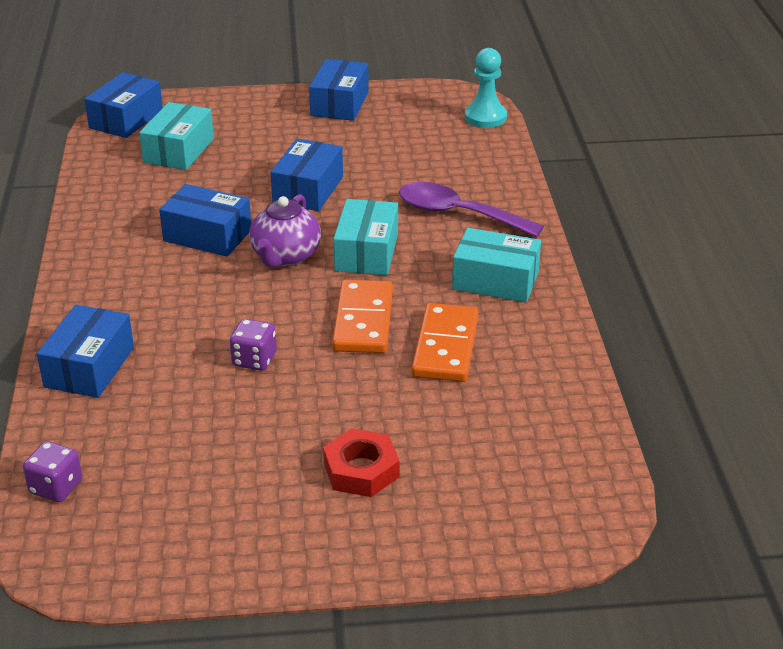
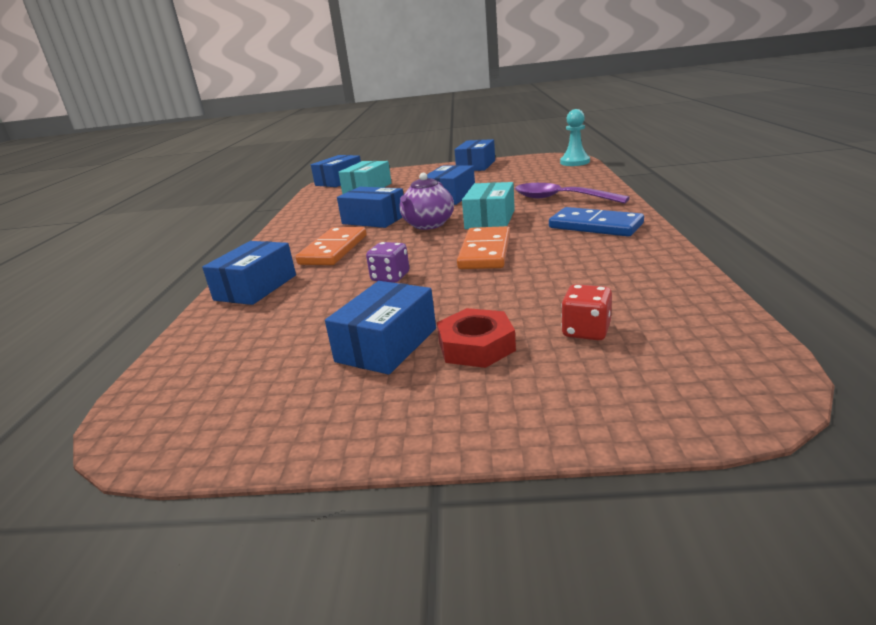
camera: 10 degrees right, 10 degrees down
(56, 487) = (180, 366): purple dice -> none
(271, 465) = (387, 345): none -> blue box
(445, 346) = (556, 262): orange domino -> orange domino (333, 250)
(466, 454) = (586, 331): none -> red dice
(495, 280) = (595, 226): turquoise box -> blue domino

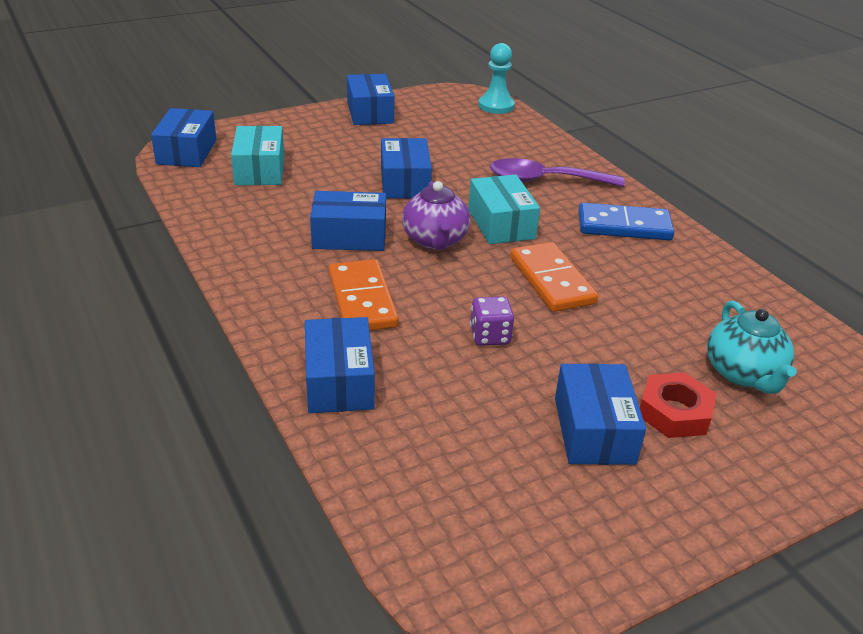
camera: 35 degrees left, 10 degrees up
(586, 331) = (743, 374): red dice -> turquoise teapot

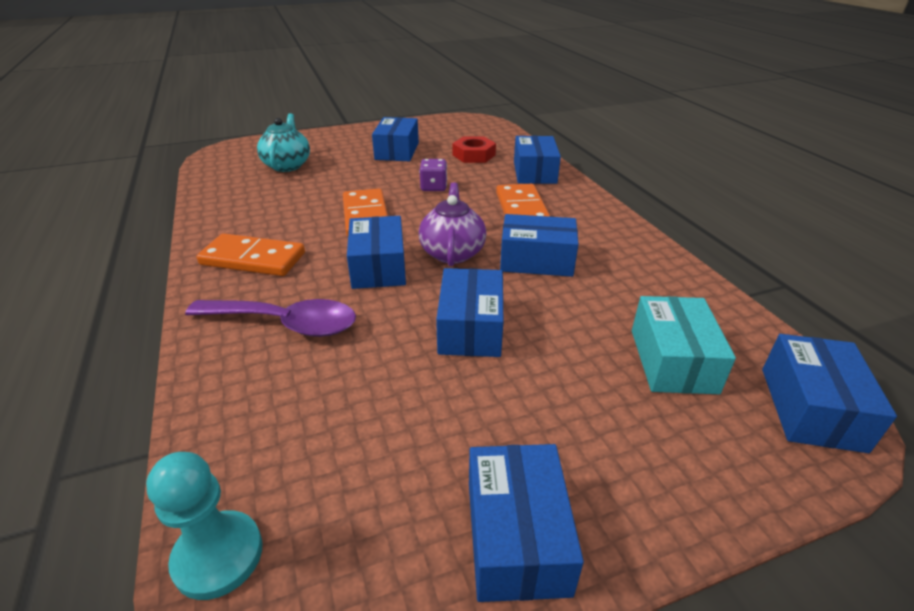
camera: 170 degrees left, 0 degrees up
(501, 224) = (378, 267): turquoise box -> blue box
(624, 226) = (253, 259): blue domino -> orange domino
(674, 412) = (347, 154): red nut -> red nut (474, 155)

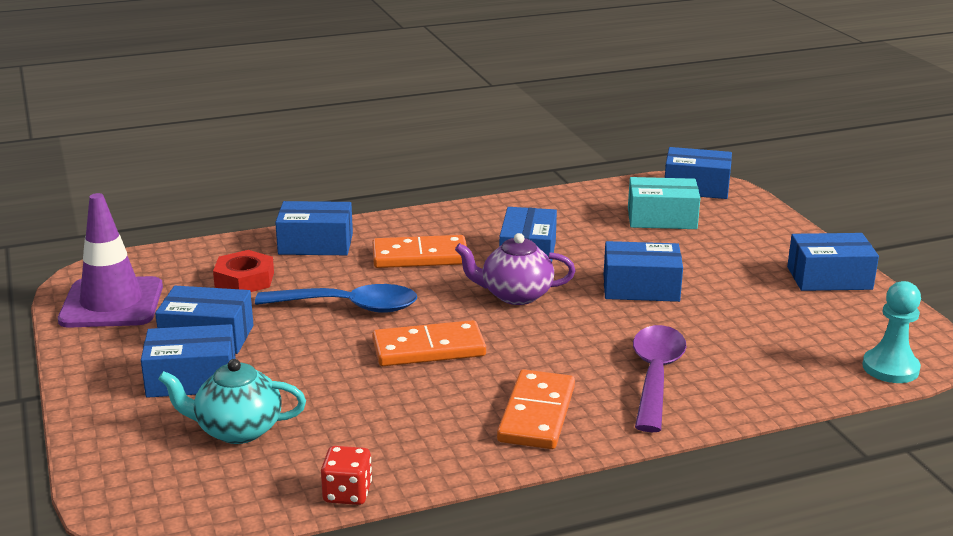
camera: 90 degrees left, 10 degrees down
(202, 196) = (347, 493): none -> red dice
(378, 267) = (547, 334): blue box -> blue box (191, 379)
(433, 187) = (348, 307): purple dice -> blue spoon
(441, 127) = (112, 303): none -> purple traffic cone

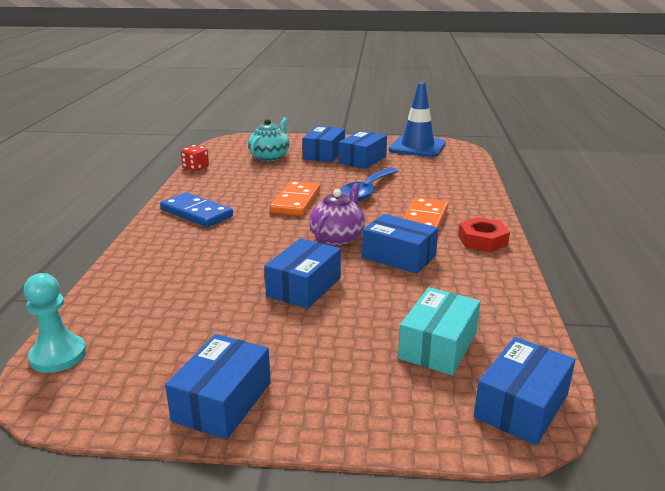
camera: 115 degrees right, 0 degrees up
(112, 303) = (417, 147): purple traffic cone -> blue traffic cone
(244, 279) = (424, 173): red nut -> red nut (482, 240)
(315, 244) = (465, 194): blue box -> none
(537, 414) = (196, 213): orange domino -> blue domino
(655, 376) = (184, 255): purple spoon -> none

